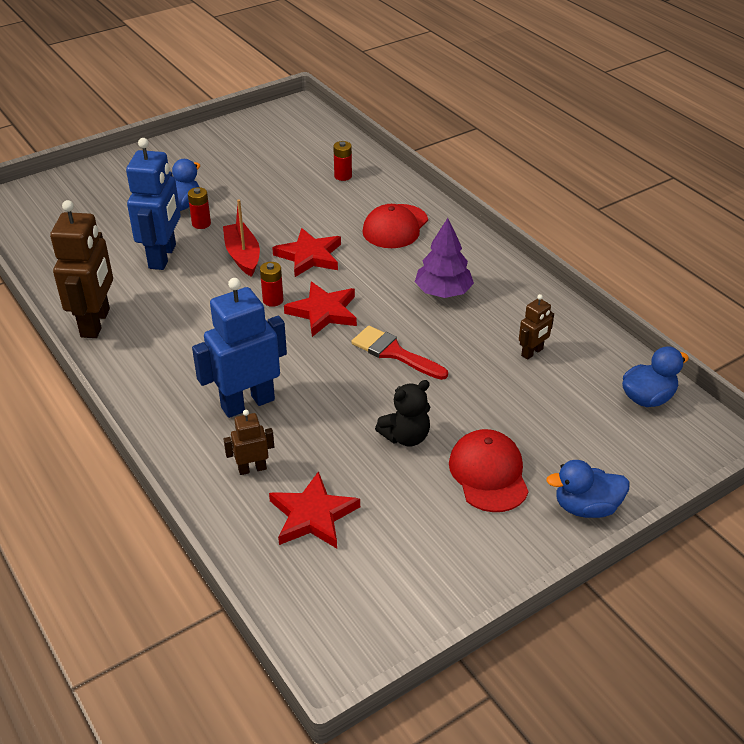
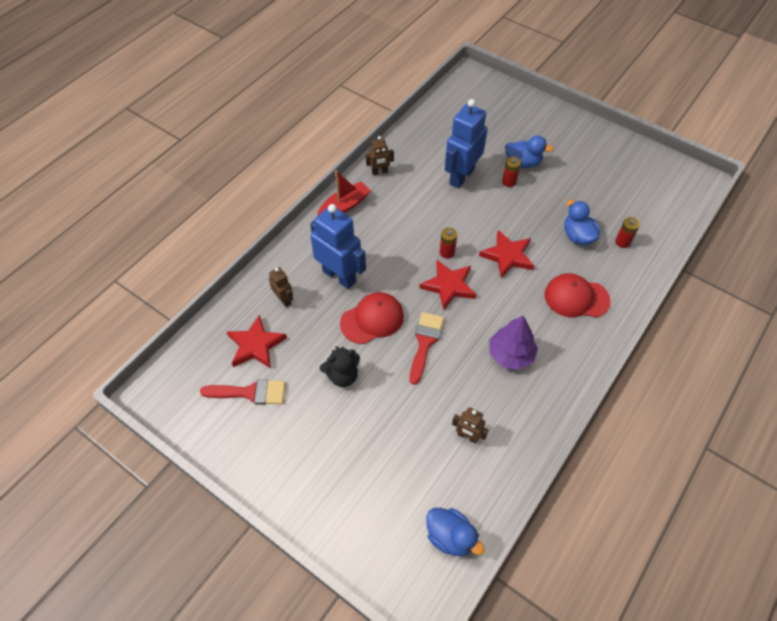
camera: 70 degrees right, 15 degrees up
(96, 323) = (379, 172): brown robot -> brown robot, size x0.49
(163, 257) = (461, 176): blue robot -> blue robot turned 135 degrees clockwise
(242, 256) = (486, 218): red boat -> red boat (344, 206)
(389, 537) = (250, 392): none -> red brush
(406, 437) = (342, 376): black teddy bear -> black teddy bear turned 60 degrees counterclockwise
(488, 473) = (325, 437): red cap -> red cap (372, 319)
(586, 507) = (313, 511): blue duck -> blue duck (577, 236)

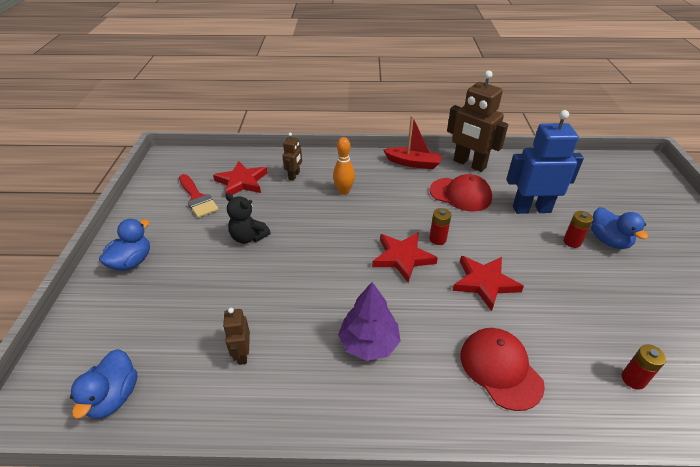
camera: 55 degrees right, 15 degrees down
(339, 276) = (344, 191): blue robot -> orange bowling pin
(372, 319) = (319, 228): red cap -> red cap (460, 194)
(379, 172) = (469, 164): brown robot -> brown robot, size x2.03
(425, 343) = (325, 271): red brush -> none
(577, 236) = (582, 329): blue duck -> blue duck (132, 262)

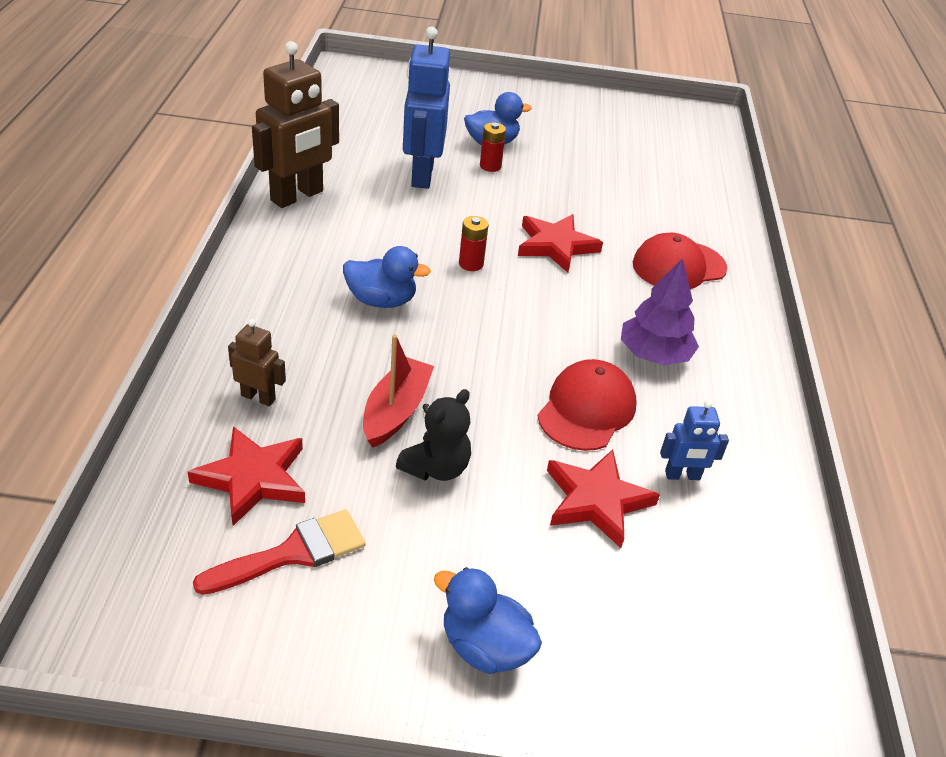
camera: 90 degrees left, 0 degrees up
(114, 397) = (771, 620): blue duck -> blue duck (381, 301)
(242, 354) = (682, 476): brown robot -> blue robot
(344, 191) = (330, 338): orange bowling pin -> none
(402, 258) = (505, 302): red star -> red star (597, 500)
(413, 163) = (272, 249): red boat -> red boat (396, 411)
(460, 194) = (374, 222): red cap -> red cap (586, 409)
(633, 379) = (680, 194): red battery -> none

